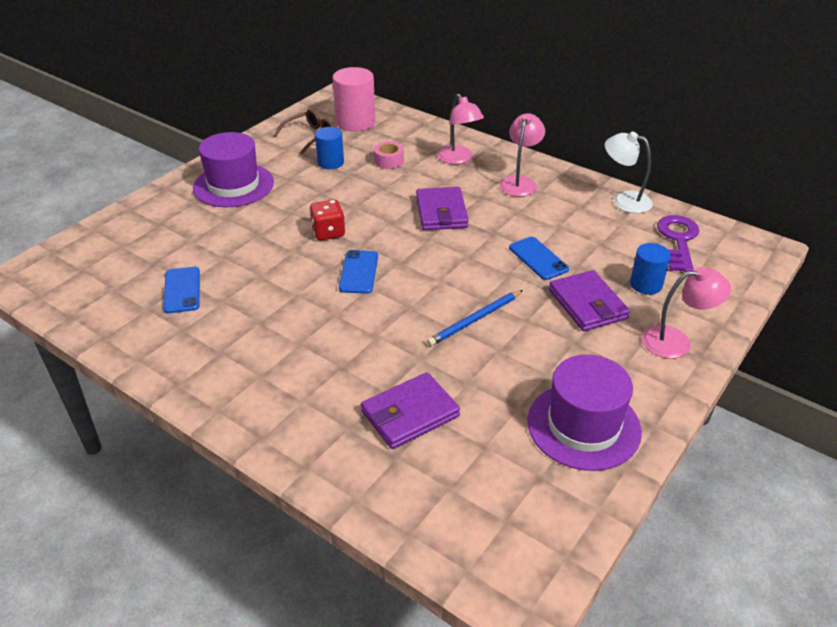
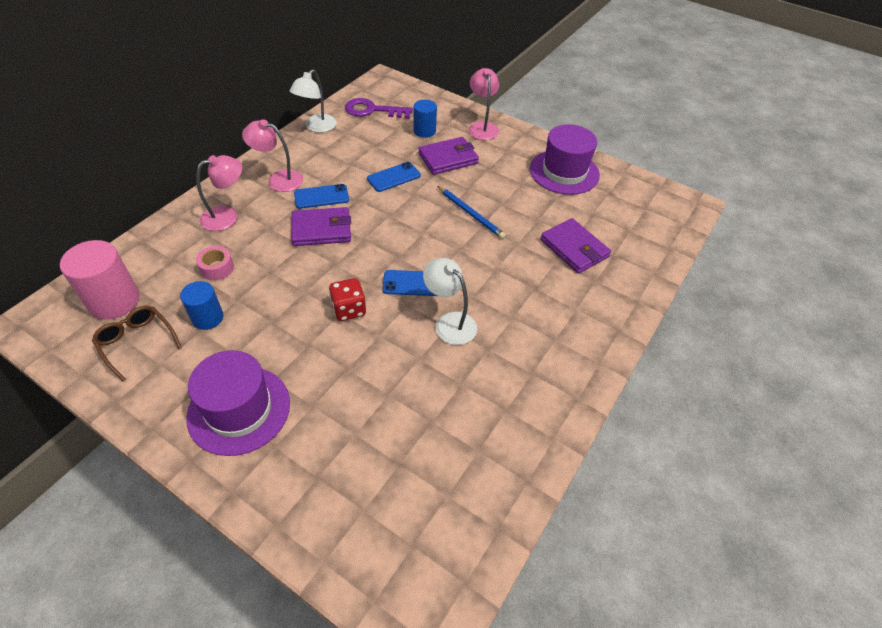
camera: 95 degrees left, 10 degrees up
(182, 290) = (446, 423): blue phone -> blue phone (321, 196)
(300, 296) = (449, 322): none -> white lamp

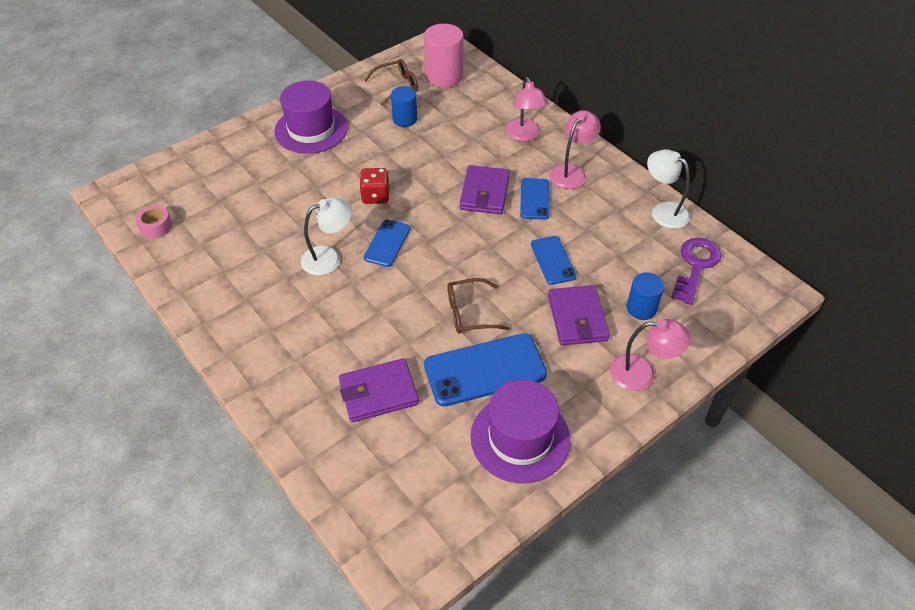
camera: 110 degrees right, 0 degrees up
(217, 268) = (458, 126): pink tape -> pink tape (155, 227)
(471, 214) = (469, 313): blue pencil -> brown glasses
(520, 196) = (485, 370): none -> blue phone

